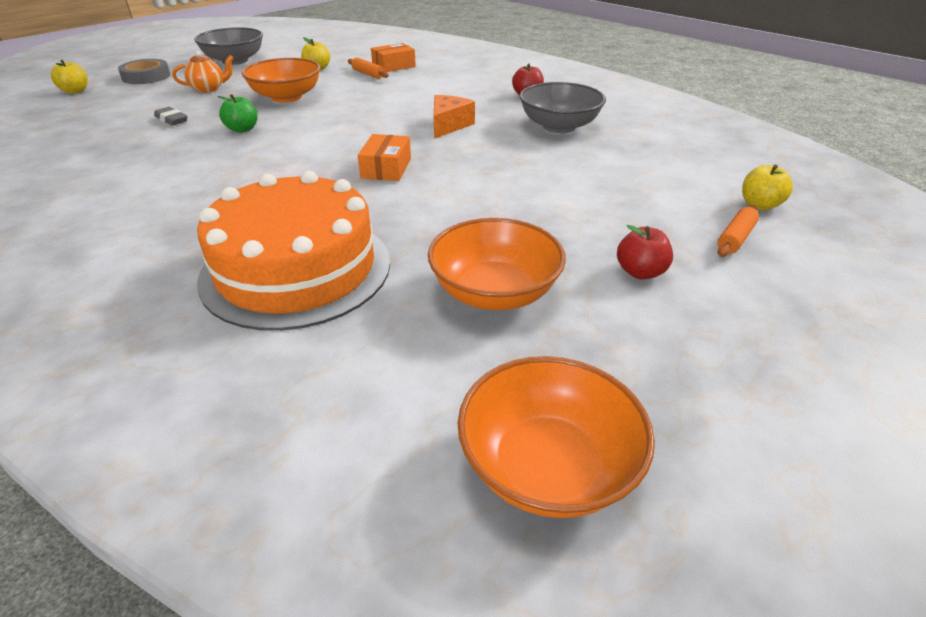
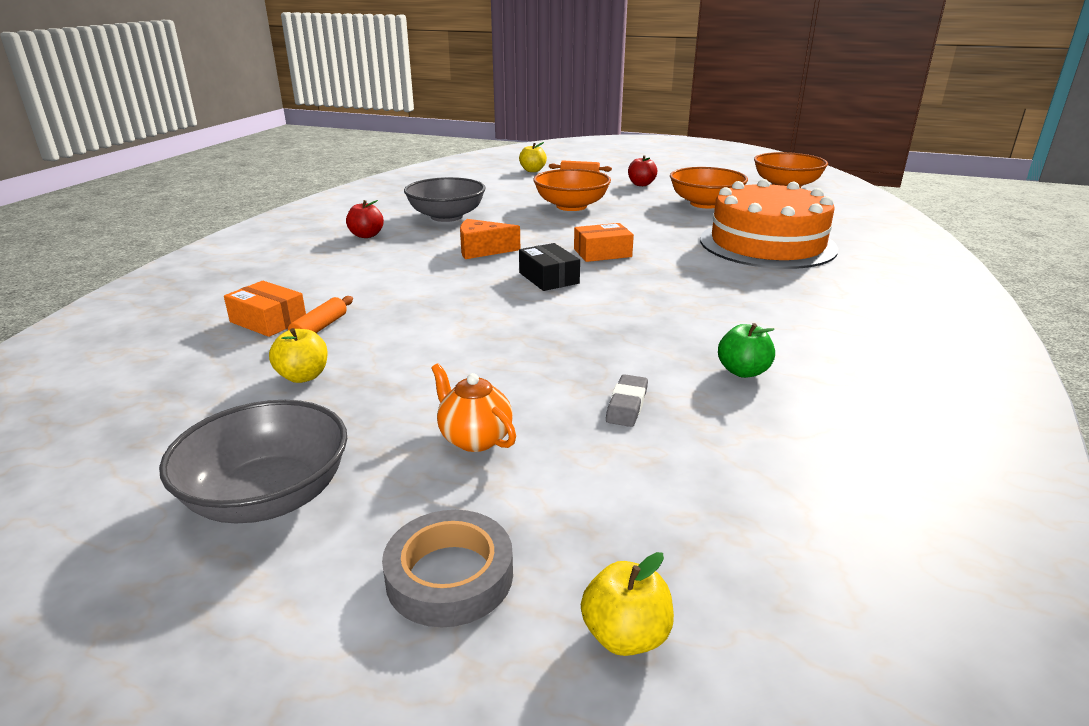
camera: 115 degrees left, 10 degrees down
(242, 129) = (599, 341): green apple -> green apple (743, 371)
(286, 97) = (463, 354): orange bowl -> orange bowl (571, 206)
(359, 136) = (548, 278): none -> black box

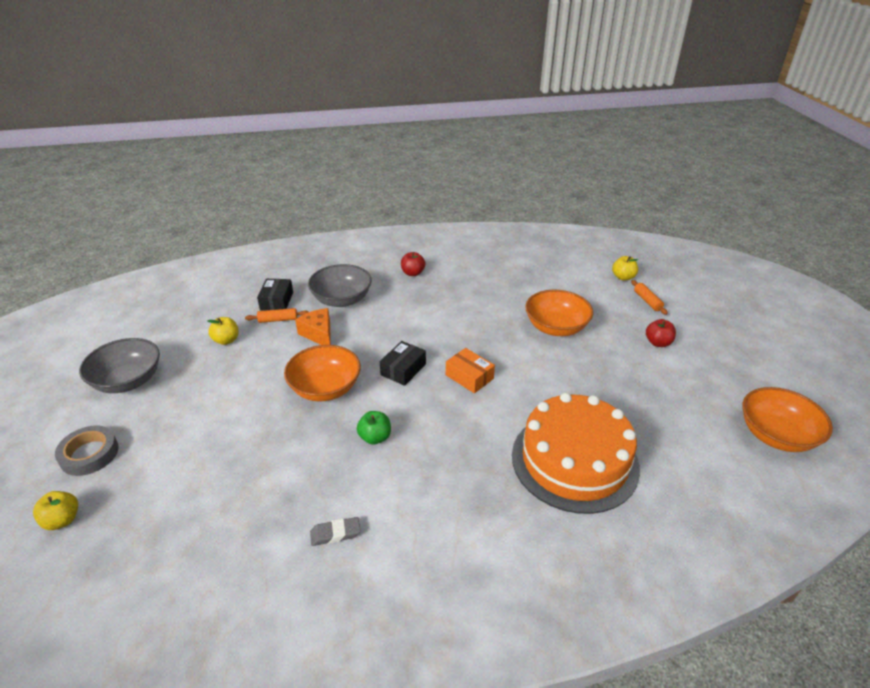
camera: 60 degrees right, 10 degrees up
(268, 321) = (276, 301): orange box -> black box
(446, 216) = (475, 285): grey bowl -> grey bowl (342, 300)
(474, 438) = (192, 419): orange teapot -> none
(482, 250) = (427, 324): orange cheese -> orange cheese (318, 334)
(627, 405) = (248, 462): grey eraser -> grey eraser (335, 534)
(705, 204) = (647, 395): orange bowl -> orange bowl (325, 388)
(743, 371) = (316, 502): green apple -> green apple (375, 437)

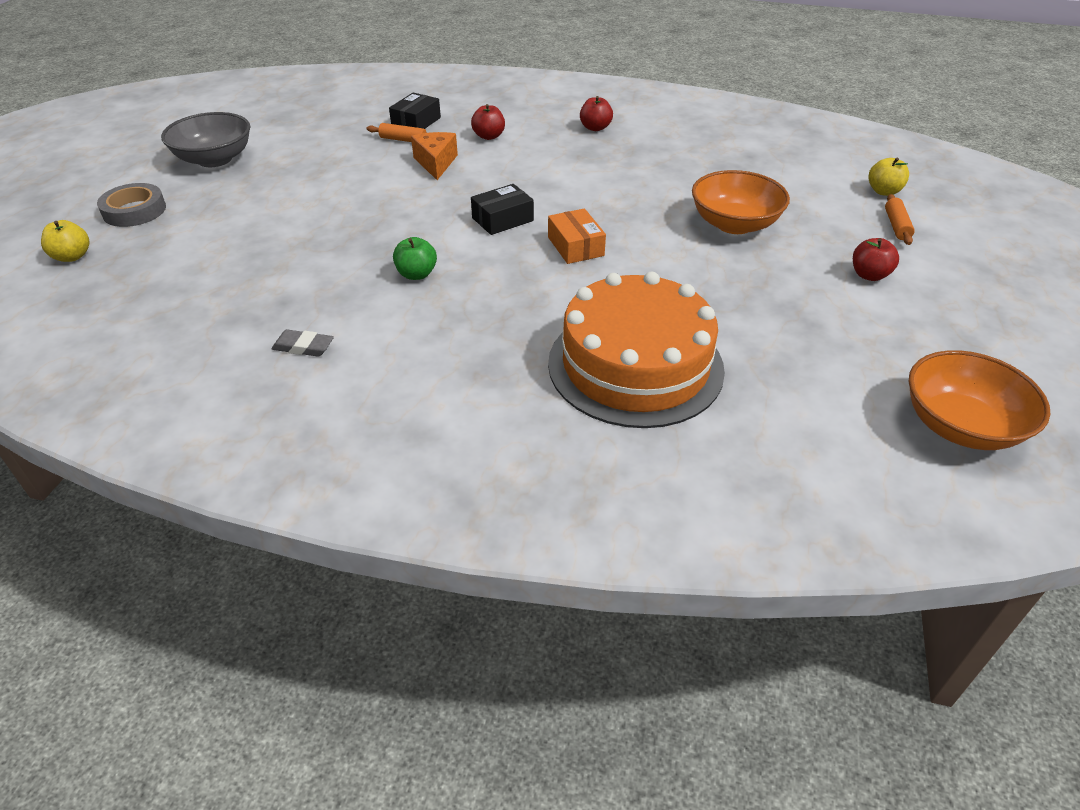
camera: 25 degrees right, 5 degrees up
(226, 340) = (335, 146): yellow apple -> none
(325, 388) = (401, 215): orange bowl -> none
(342, 300) = (489, 136): grey bowl -> red apple

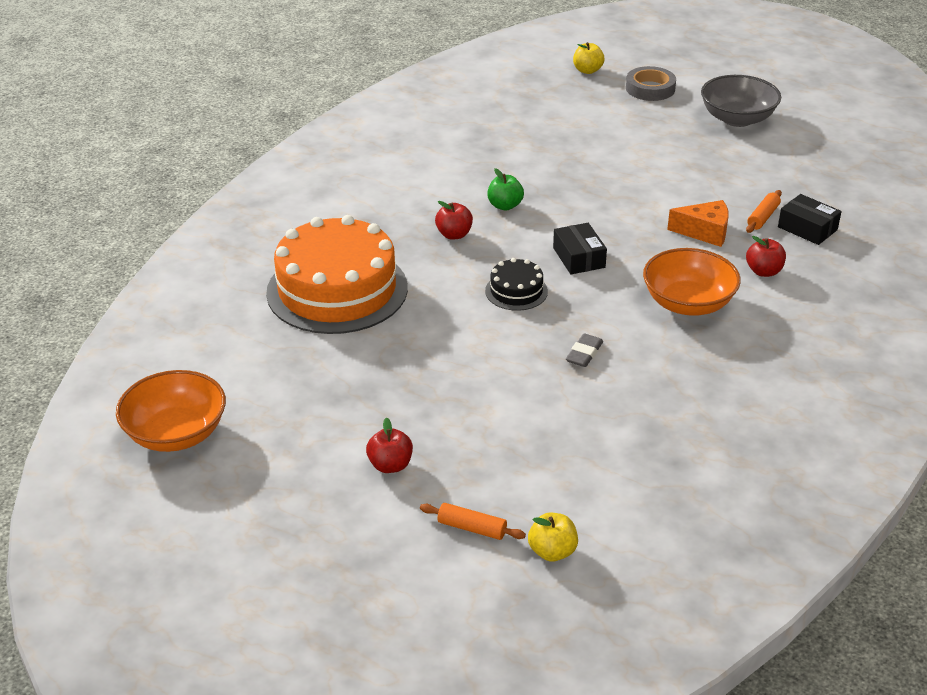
camera: 105 degrees right, 5 degrees down
(303, 347) = (433, 155): grey eraser -> grey eraser (584, 354)
(575, 246) = (516, 291): orange box -> black cake
(595, 128) = (776, 352): red apple -> red apple (454, 235)
(734, 224) = (520, 401): orange bowl -> orange bowl (688, 303)

